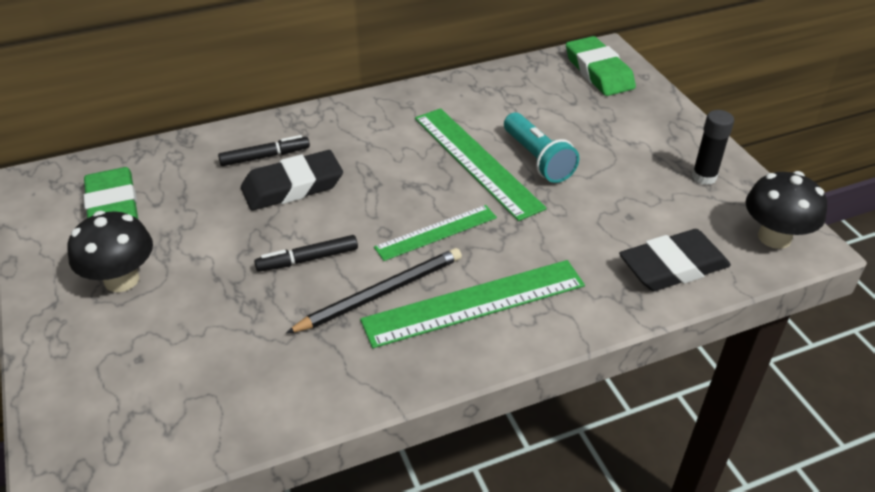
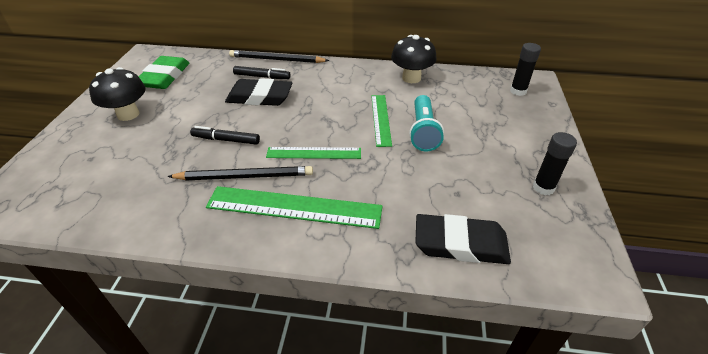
camera: 30 degrees right, 0 degrees up
(260, 124) = (276, 60): none -> black pencil
(476, 161) = (381, 119): green ruler -> green ruler, size x0.62
(598, 72) = (518, 91): green eraser -> black glue stick
(774, 237) = (570, 258): black mushroom -> black mushroom (411, 78)

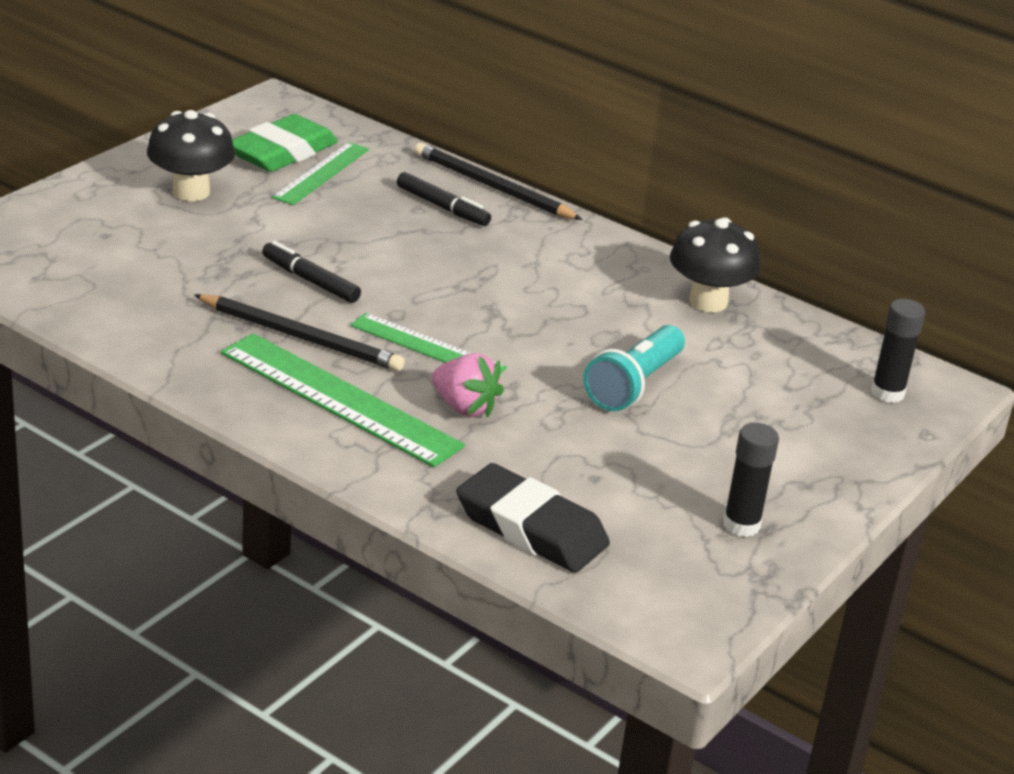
camera: 25 degrees right, 10 degrees down
(260, 97) = (412, 238): black eraser -> none
(361, 181) = (464, 407): none -> pink strawberry
(381, 119) = (582, 342): green ruler -> green ruler (321, 173)

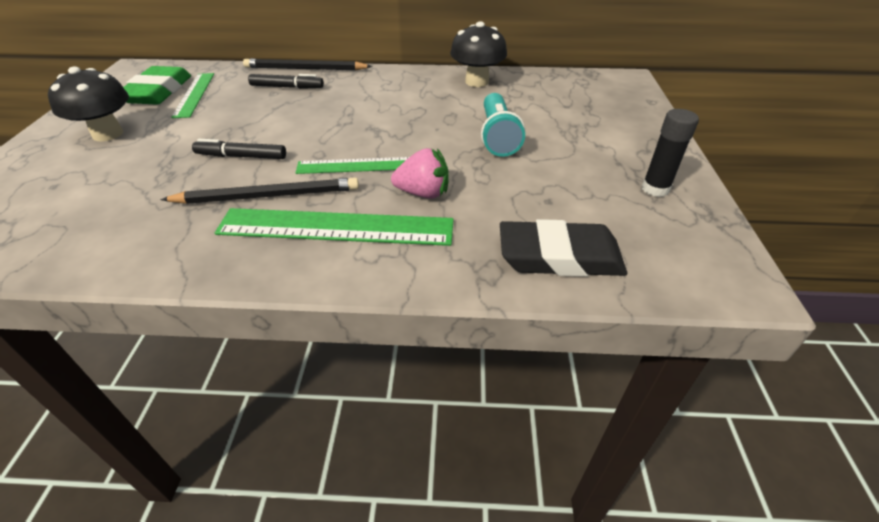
camera: 30 degrees left, 10 degrees up
(887, 393) = (608, 90): black glue stick -> none

